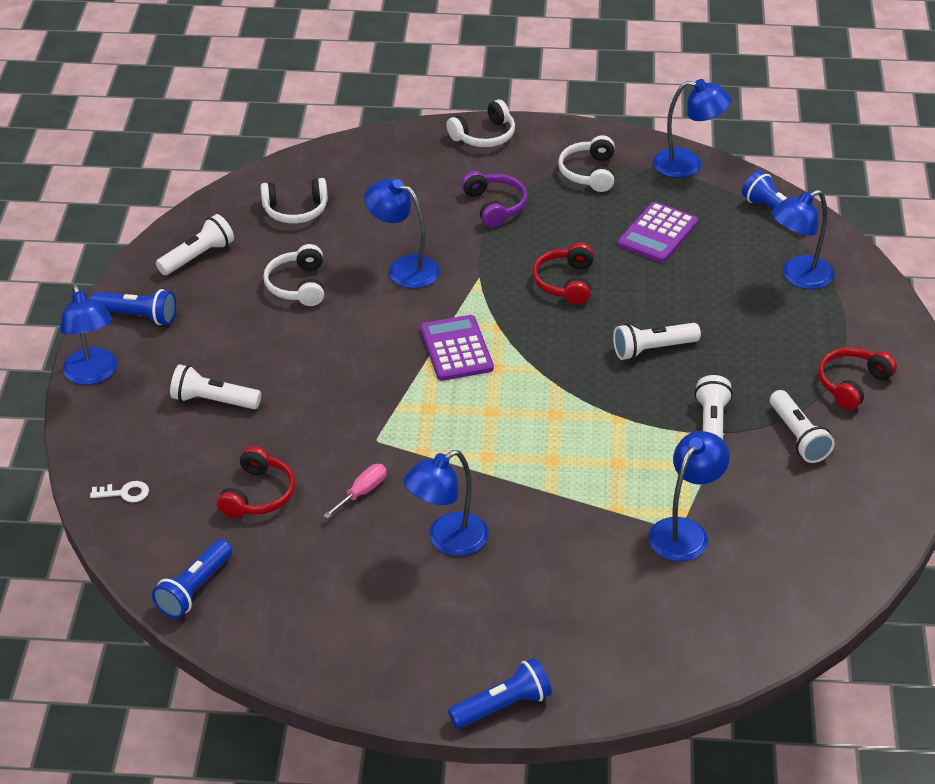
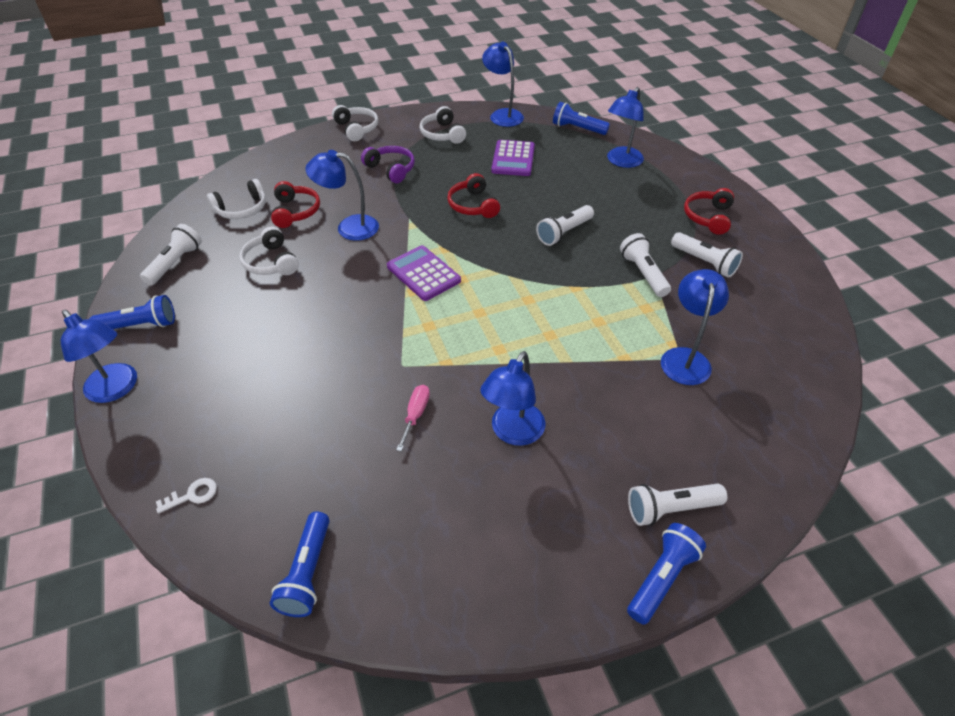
camera: 25 degrees left, 5 degrees up
(213, 401) = (241, 377): white flashlight -> white flashlight (670, 509)
(258, 494) = (324, 450): red headphones -> red headphones (295, 211)
(484, 135) = (356, 129): white headphones -> white headphones turned 60 degrees counterclockwise
(688, 164) = (502, 115): blue lamp -> blue lamp turned 105 degrees counterclockwise

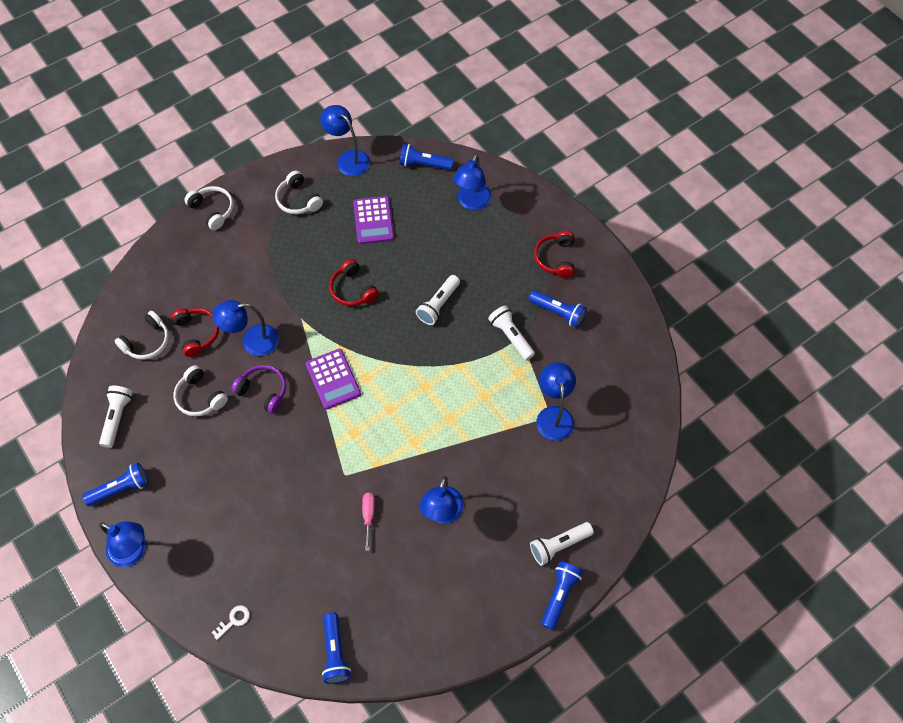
camera: 15 degrees left, 15 degrees up
(391, 169) = (265, 260): purple headphones -> purple headphones (263, 391)
(423, 274) = (333, 379): purple calculator -> purple calculator turned 150 degrees counterclockwise
(704, 262) = (558, 312): white flashlight -> blue flashlight

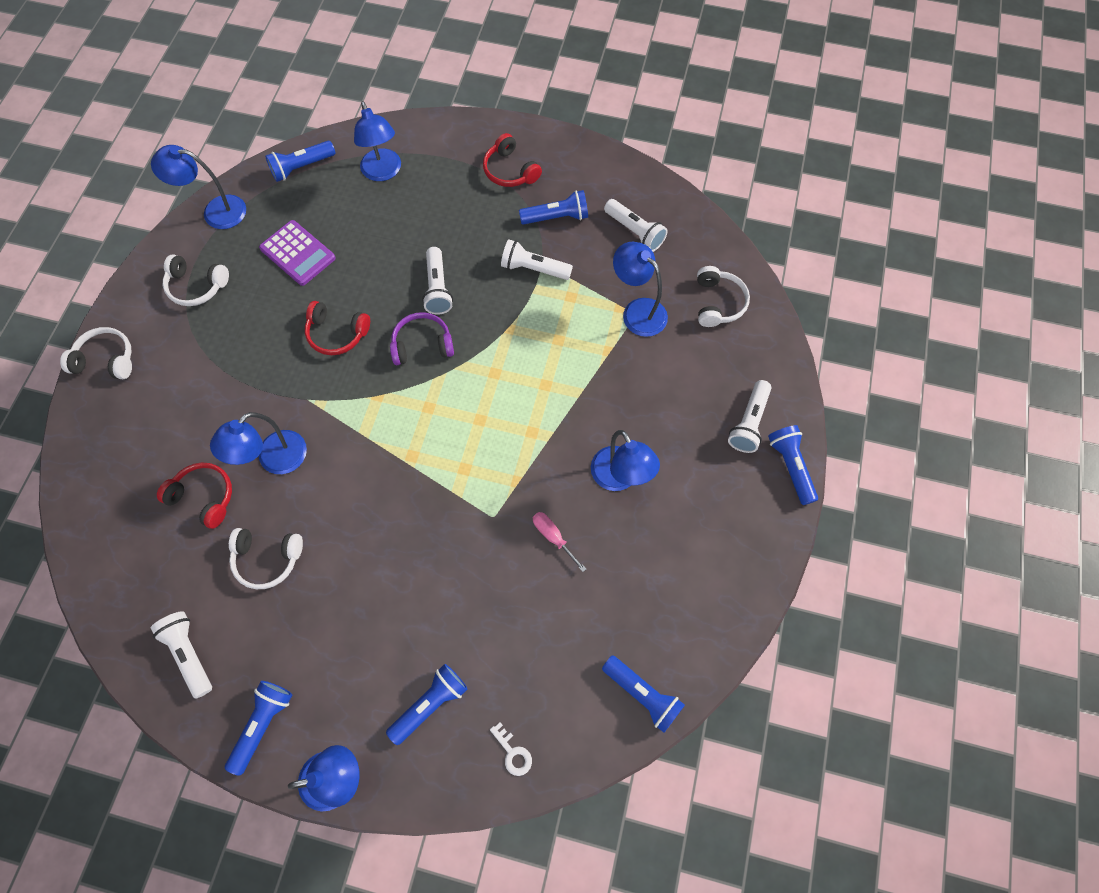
camera: 40 degrees left, 5 degrees up
(147, 342) = (152, 548): white headphones -> white headphones (717, 303)
(214, 553) = (430, 704): none -> blue flashlight
(234, 620) = (513, 753): white key -> white key turned 135 degrees clockwise
(263, 391) = (332, 500): purple headphones -> purple headphones (422, 345)
(333, 379) = (396, 434): purple calculator -> none
(602, 360) = (635, 232): none -> white flashlight

